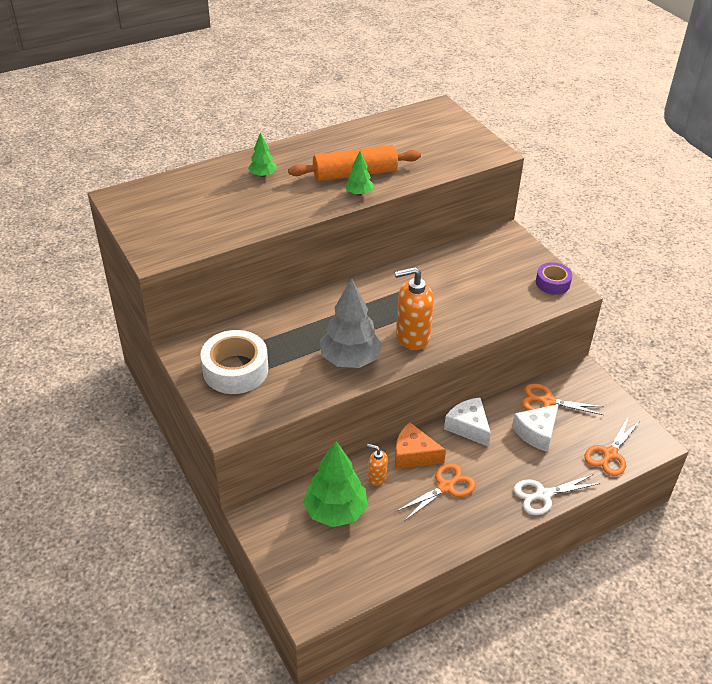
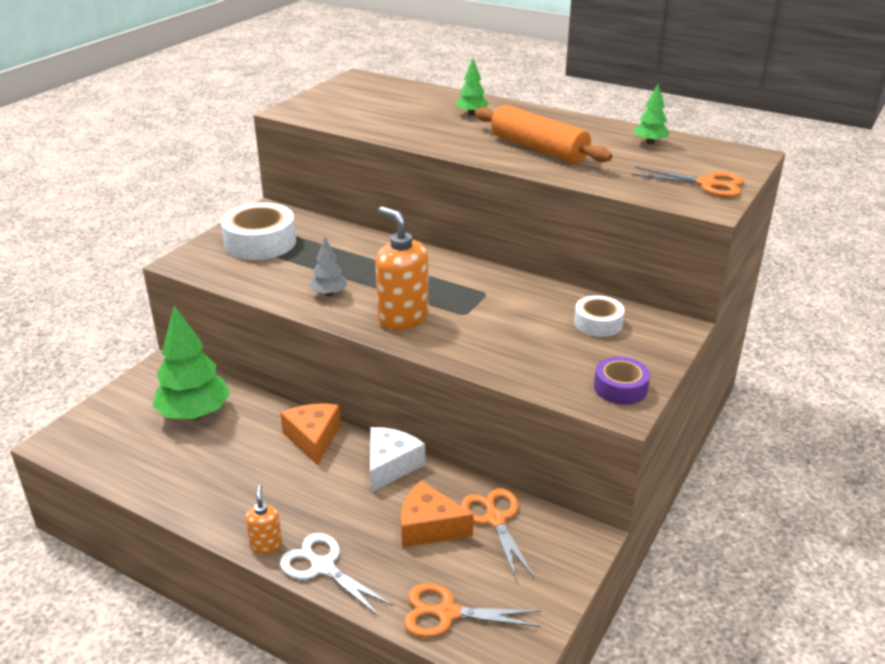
camera: 60 degrees right, 10 degrees down
(350, 360) = (329, 293): grey tree -> grey tree, size x0.50
(359, 193) = (505, 159): green tree -> green tree (650, 143)
(376, 477) = (260, 424): orange soap dispenser -> orange soap dispenser (266, 545)
(445, 487) = (280, 479): orange scissors -> orange scissors (707, 184)
(482, 260) = (598, 323): none -> white tape
(536, 433) = (429, 527): white cheese -> orange cheese

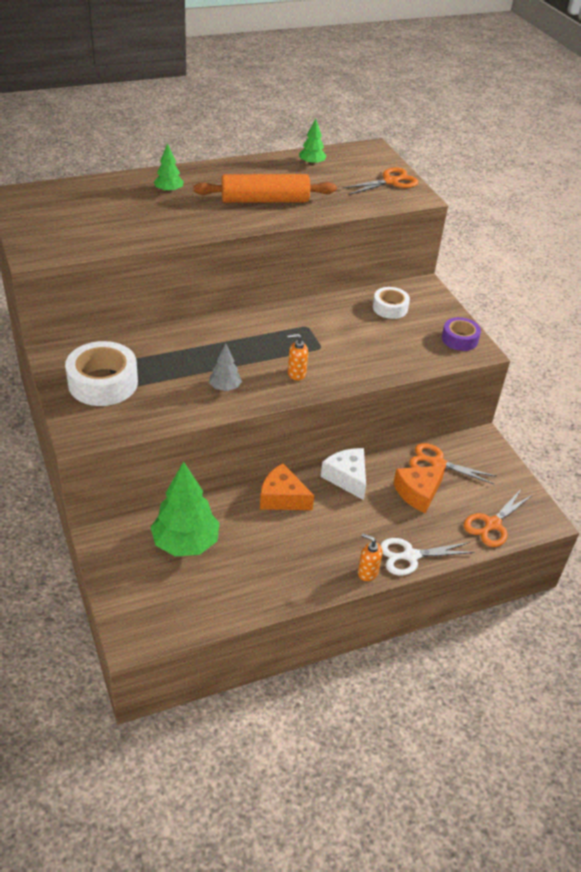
camera: 55 degrees left, 10 degrees up
(402, 318) = (296, 373): orange soap dispenser -> orange soap dispenser, size x0.52

